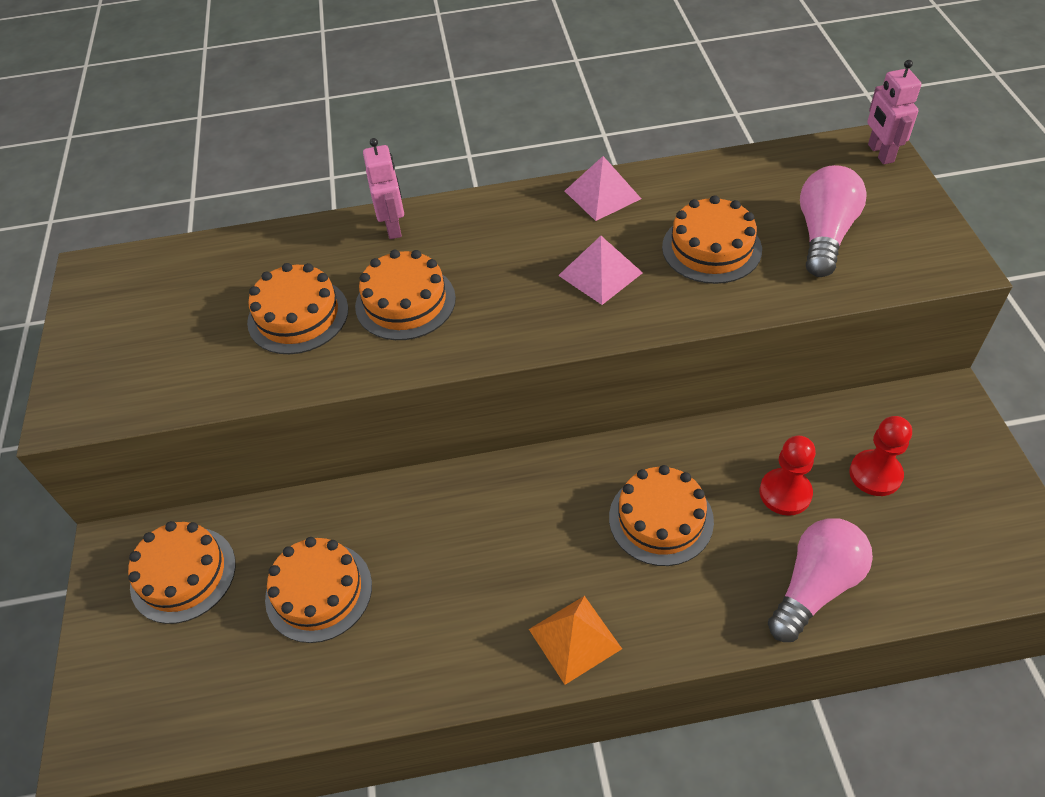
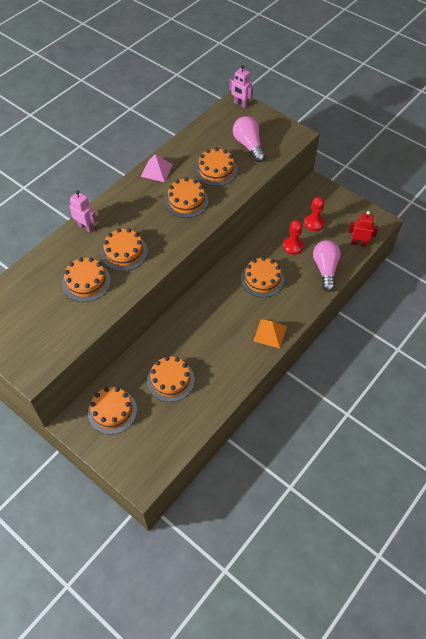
camera: 45 degrees left, 5 degrees up
(600, 274) = (186, 201): pink pyramid -> orange cake
(947, 580) = (359, 243): none -> red robot

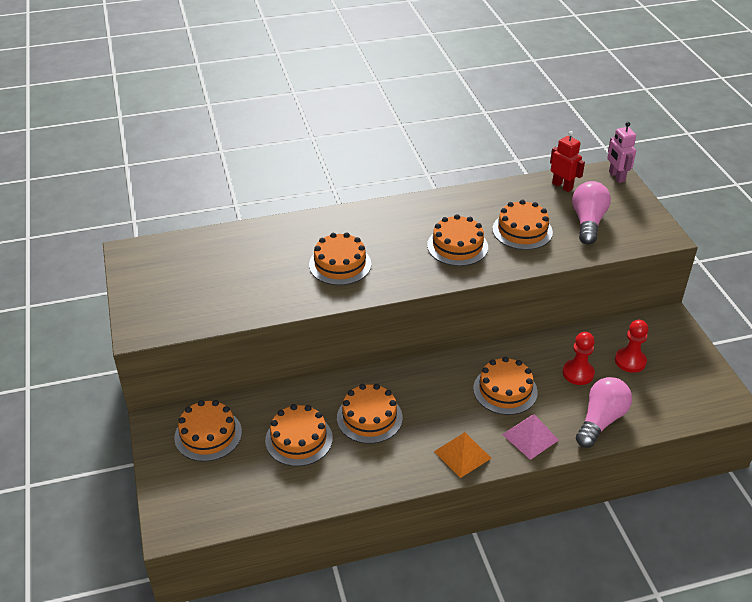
camera: 35 degrees right, 15 degrees down
(86, 227) = (322, 223): pink robot -> none
(86, 282) = (273, 273): orange cake -> orange cake (369, 417)
(156, 170) = (451, 202): pink pyramid -> pink pyramid (530, 437)
(359, 243) = (676, 413): red robot -> red robot (562, 186)

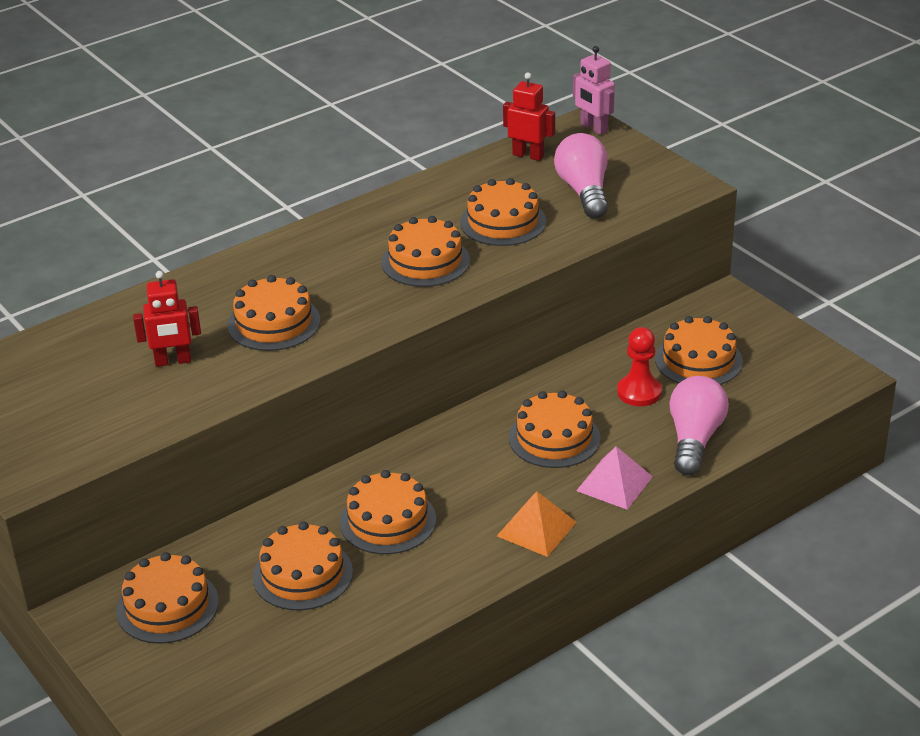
camera: 20 degrees left, 5 degrees down
(265, 274) = (173, 361): none -> red robot
(630, 361) = (698, 360): red pawn -> orange cake

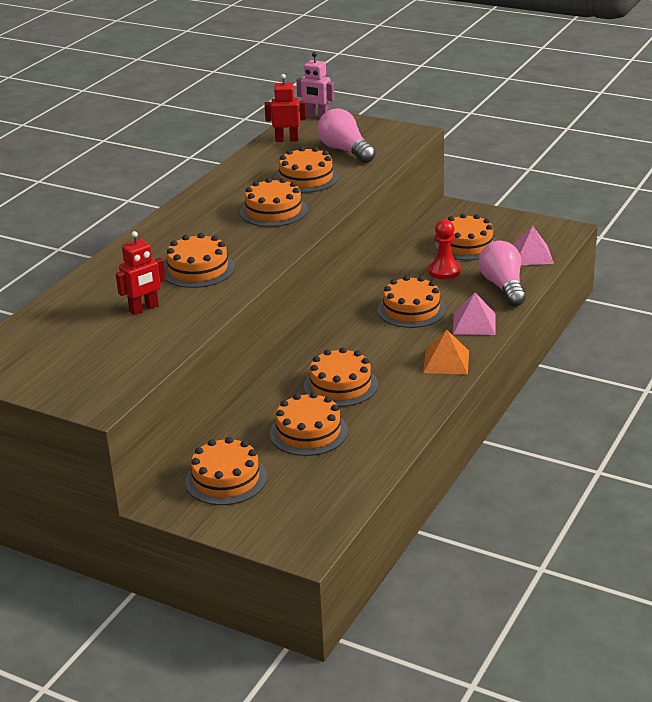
camera: 25 degrees left, 5 degrees down
(769, 401) = (531, 255): none -> pink pyramid

